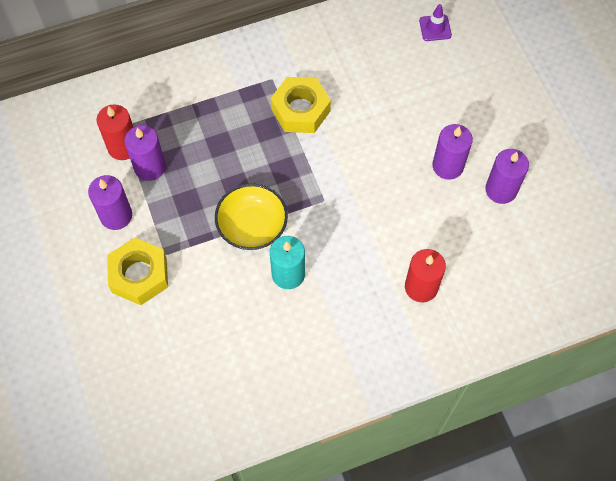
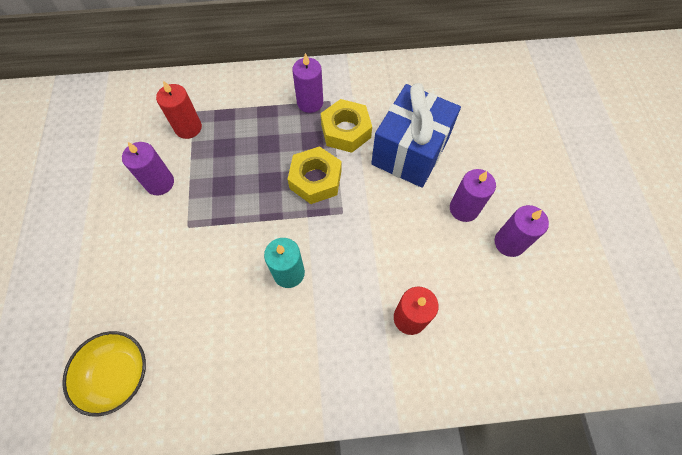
camera: 15 degrees right, 0 degrees up
(139, 275) = (158, 240): yellow nut -> yellow nut (315, 180)
(150, 167) = (203, 149): purple candle -> purple candle (310, 102)
(252, 226) = (271, 221): yellow bowl -> yellow bowl (117, 374)
(376, 117) = (410, 152): none -> blue gift
(435, 28) = (481, 89): purple traffic cone -> none

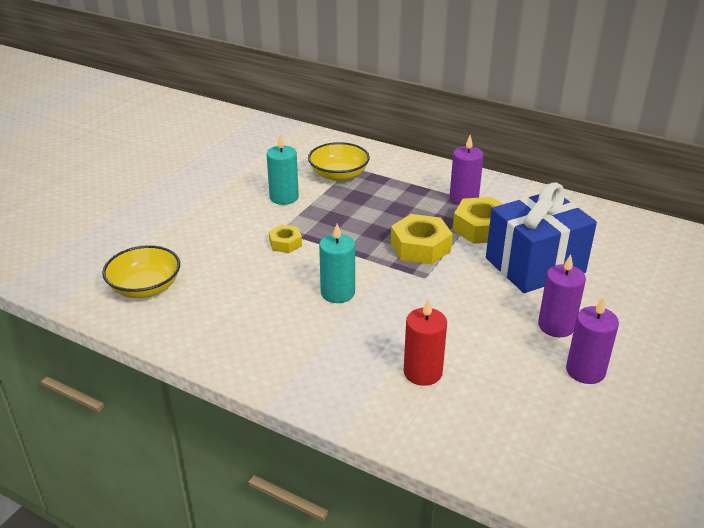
camera: 35 degrees right, 30 degrees down
(160, 183) = (284, 197): purple candle -> turquoise candle
(188, 128) = (339, 175): red candle -> yellow bowl
(203, 240) = (285, 243): none -> yellow nut

